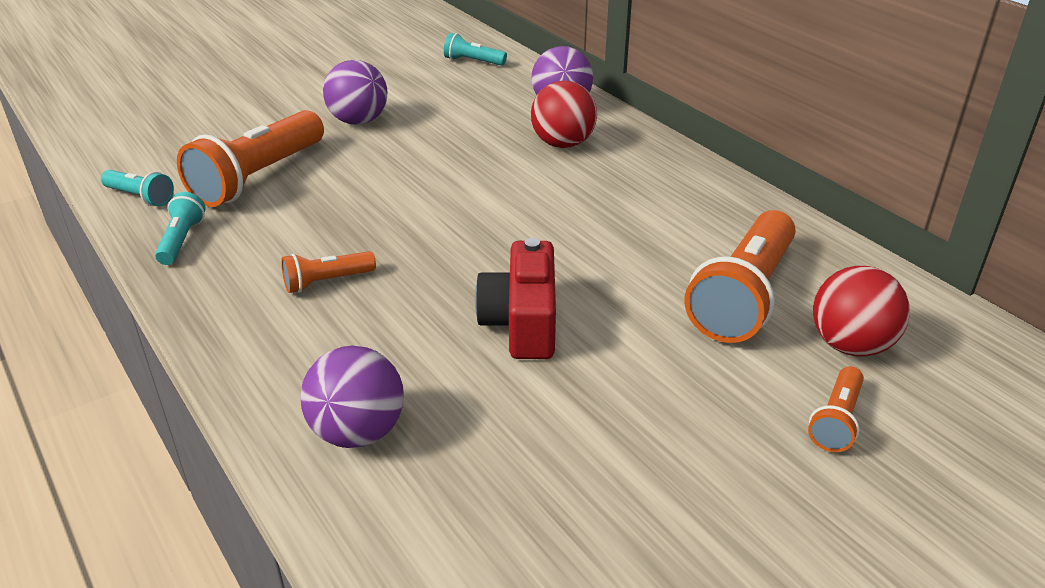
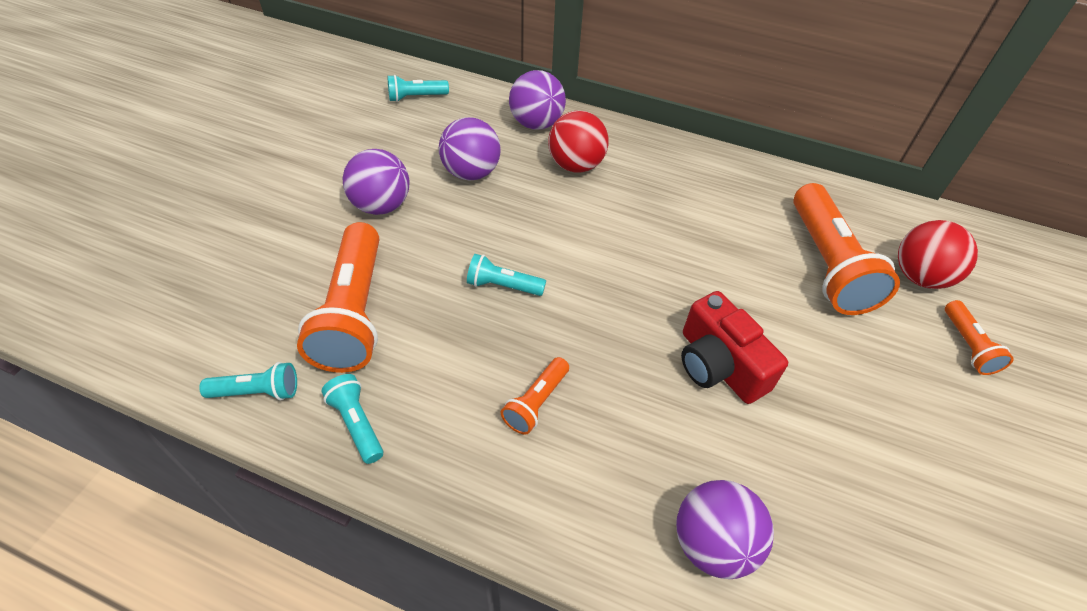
camera: 35 degrees left, 15 degrees up
(393, 201) = (503, 285): none -> turquoise flashlight
(459, 122) = (471, 172): none -> purple ball

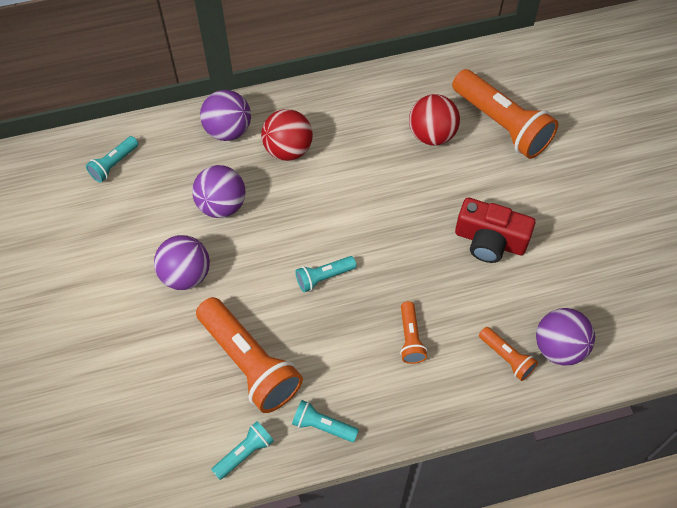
camera: 35 degrees left, 10 degrees up
(919, 276) = (557, 97): red ball -> red ball (432, 134)
(967, 346) = (609, 132): orange flashlight -> orange flashlight (507, 357)

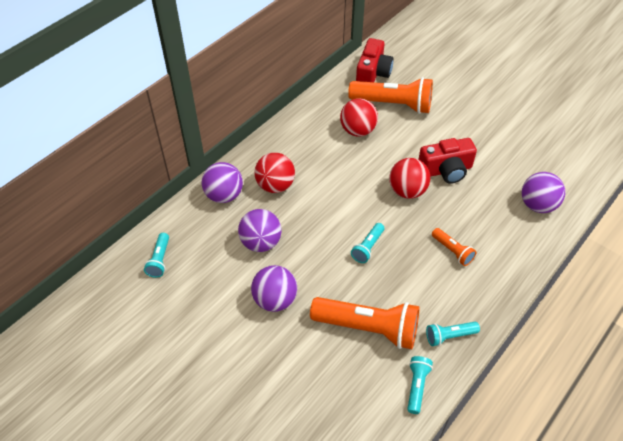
camera: 35 degrees left, 10 degrees down
(423, 239) = (407, 191): none -> red ball
(507, 357) = (516, 228): orange flashlight -> none
(513, 70) = (373, 73): none -> red camera

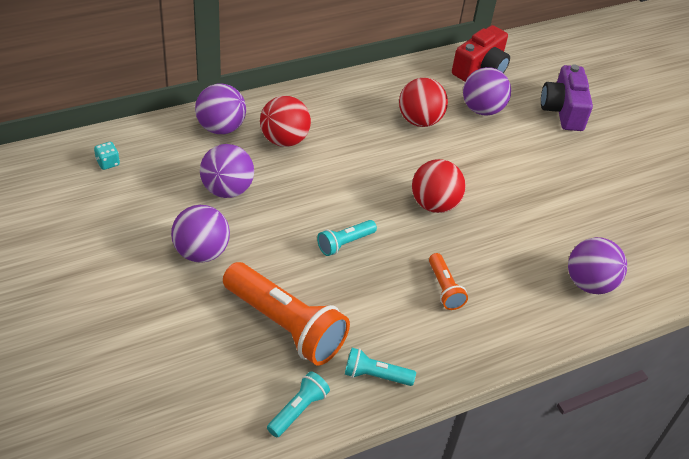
camera: 20 degrees right, 5 degrees down
(159, 260) = (108, 163): turquoise flashlight -> turquoise dice
(393, 104) = (482, 109): orange flashlight -> purple ball
(445, 83) = (563, 110): none -> purple camera
(446, 170) = (498, 201): red camera -> none

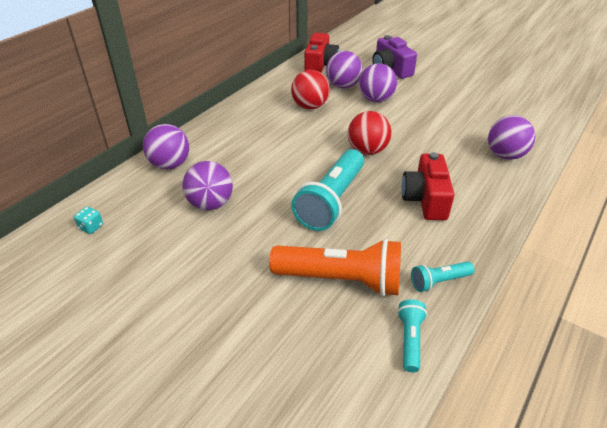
camera: 25 degrees left, 5 degrees down
(201, 252) = (227, 258): purple ball -> purple ball (376, 99)
(284, 140) = (226, 153): red ball -> none
(344, 243) = (331, 201): turquoise flashlight -> turquoise flashlight, size x2.05
(444, 288) = (425, 199): orange flashlight -> red camera

